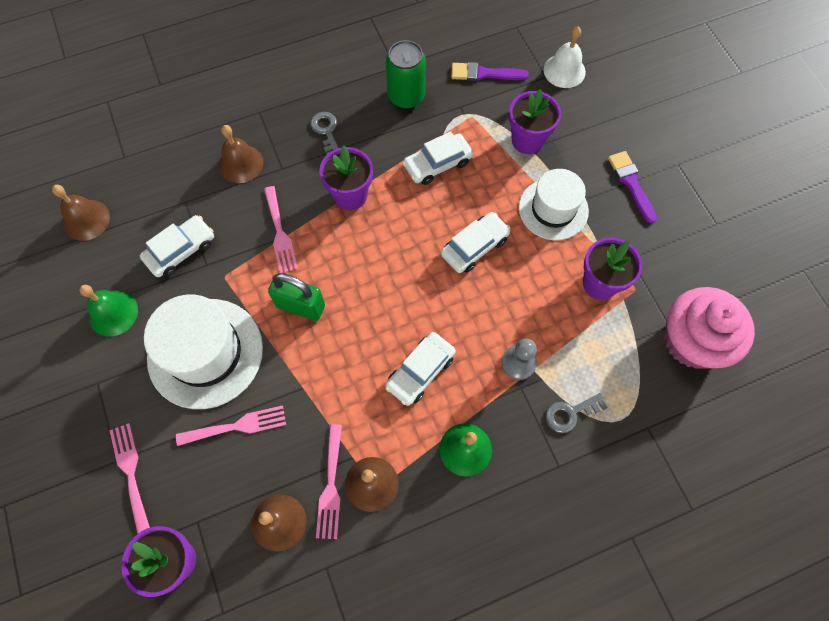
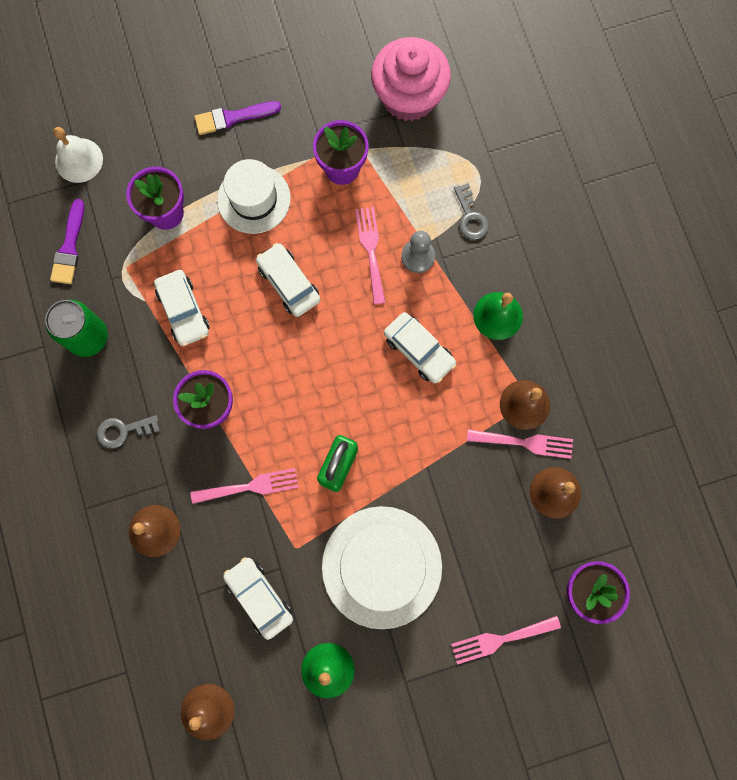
camera: 85 degrees left, 10 degrees up
(237, 426) = (461, 533): pink fork -> pink fork (371, 250)

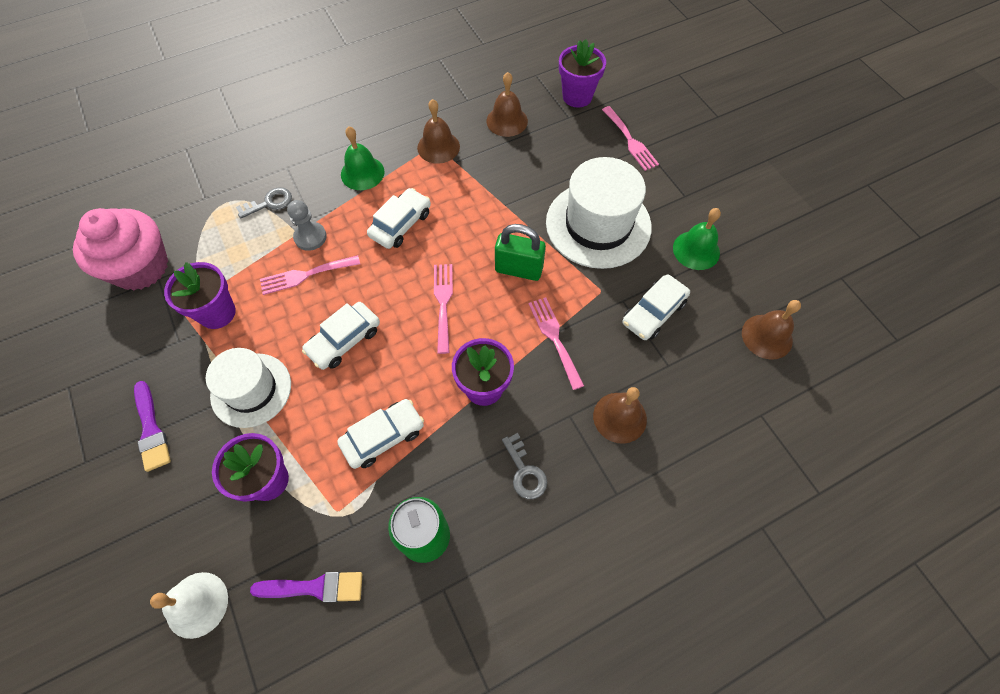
camera: 100 degrees left, 15 degrees down
(525, 443) = (470, 143): pink fork -> pink fork (443, 303)

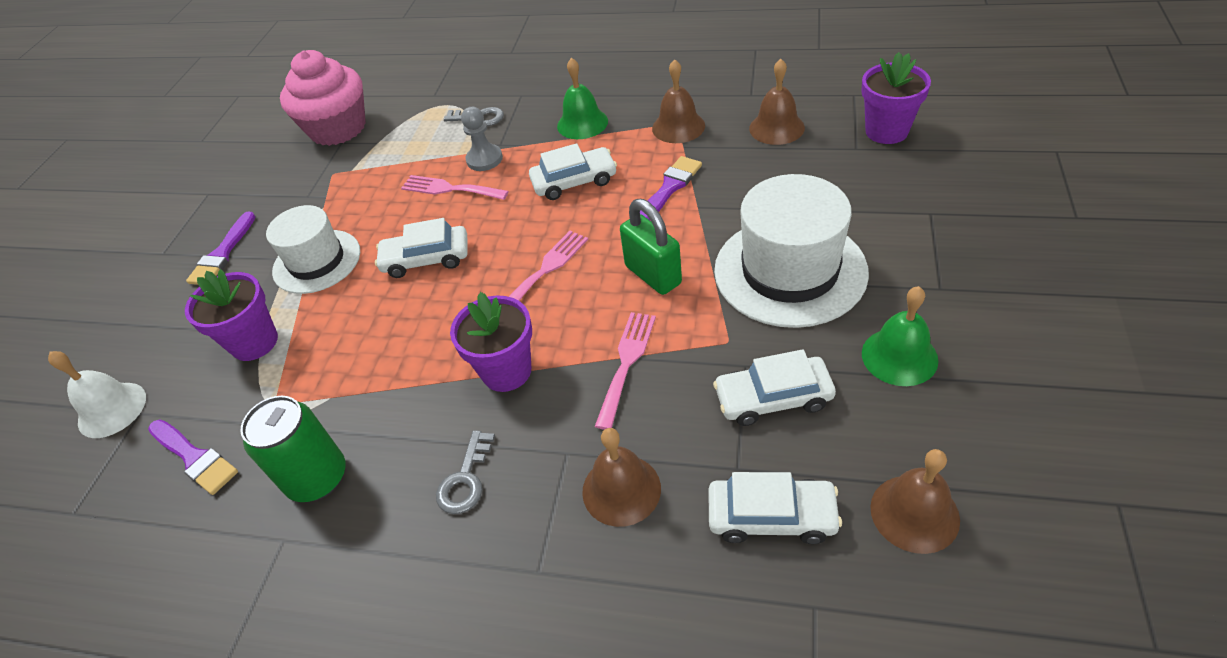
camera: 45 degrees right, 15 degrees down
(217, 313) = (354, 188): purple flower pot -> none
(383, 437) = (374, 362): white car -> white car (771, 516)
(474, 199) = (669, 188): none -> purple brush
(630, 141) = (916, 200): pink fork -> none

